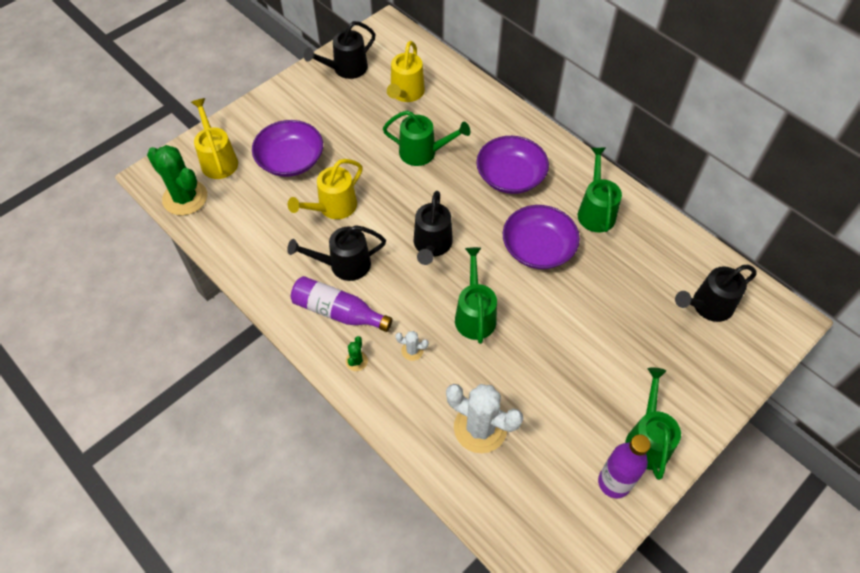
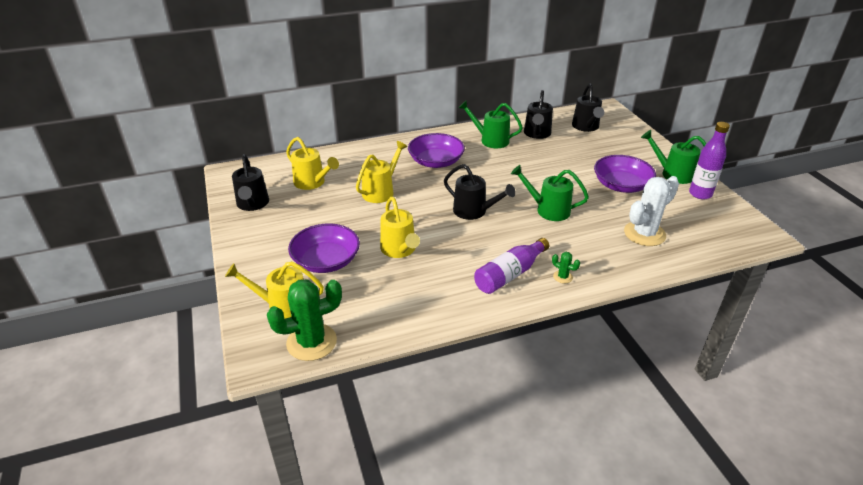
camera: 65 degrees left, 20 degrees down
(343, 265) = (464, 259): black watering can -> black watering can (537, 134)
(412, 351) = (566, 246): white cactus -> none
(423, 152) = (381, 191): green watering can -> yellow watering can
(538, 248) = (506, 169): purple bowl -> purple bowl (621, 185)

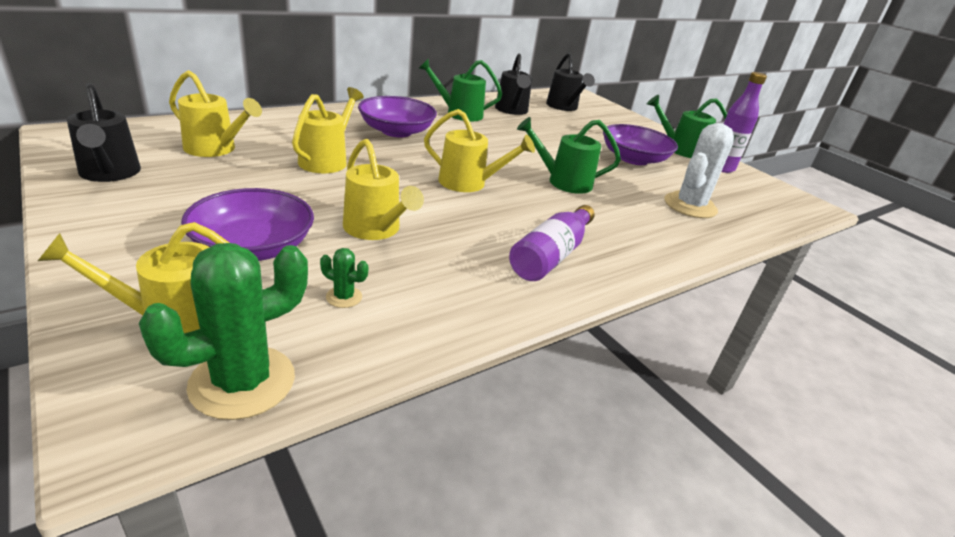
camera: 20 degrees left, 5 degrees down
(474, 211) = (469, 183): black watering can -> yellow watering can
(563, 277) = (623, 256): green cactus -> green cactus (344, 297)

